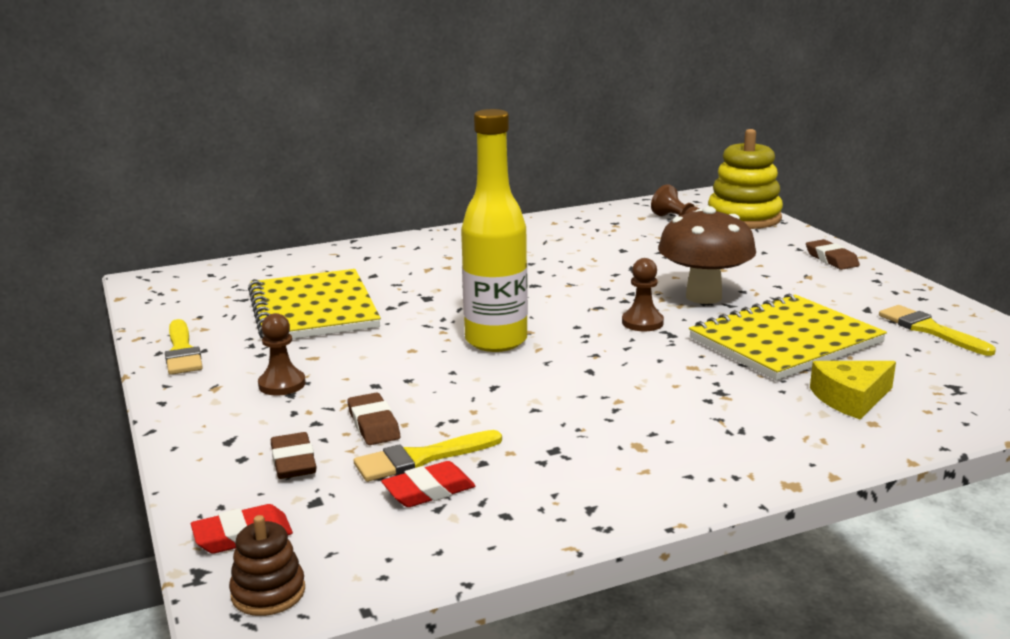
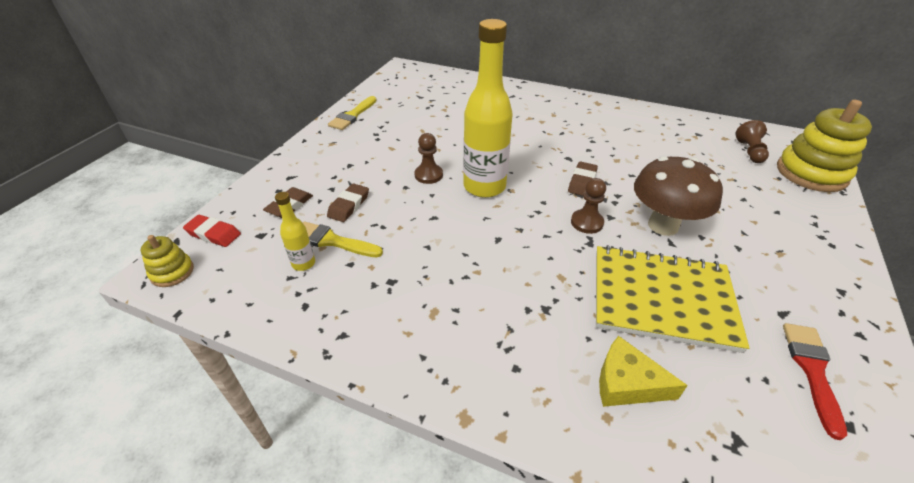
camera: 45 degrees right, 20 degrees up
(268, 592) = (172, 272): brown stacking toy -> yellow stacking toy
(282, 384) = (355, 157): brown pawn -> brown pawn (428, 175)
(313, 309) = (437, 118): yellow notebook -> none
(429, 491) = (303, 263): red eraser -> yellow bottle
(831, 259) = (830, 248): brown eraser -> brown eraser (582, 182)
(930, 330) = (812, 370): yellow brush -> red brush

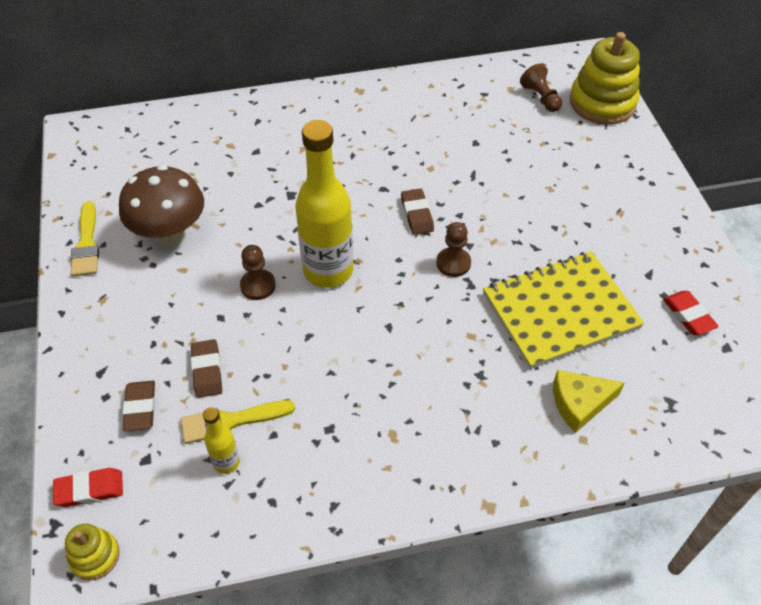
camera: 35 degrees left, 10 degrees up
(663, 225) = (518, 231): brown mushroom -> brown mushroom (170, 235)
(812, 370) = (688, 315): red brush -> red eraser

